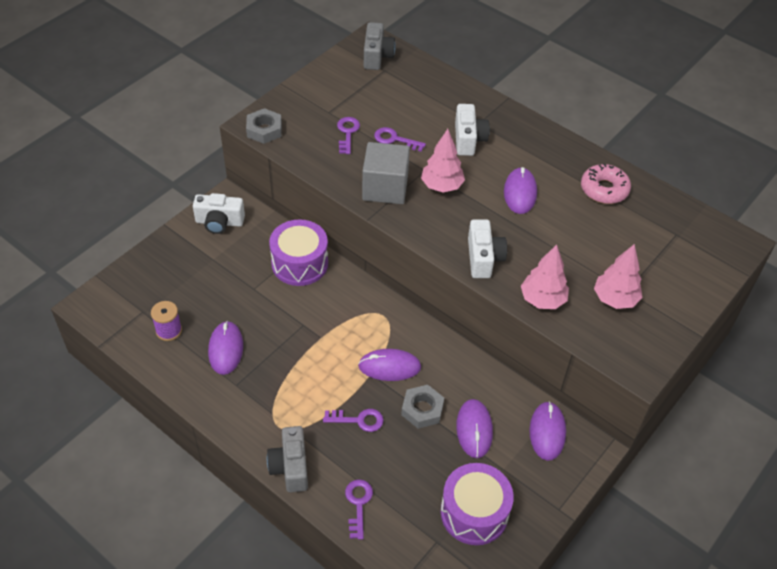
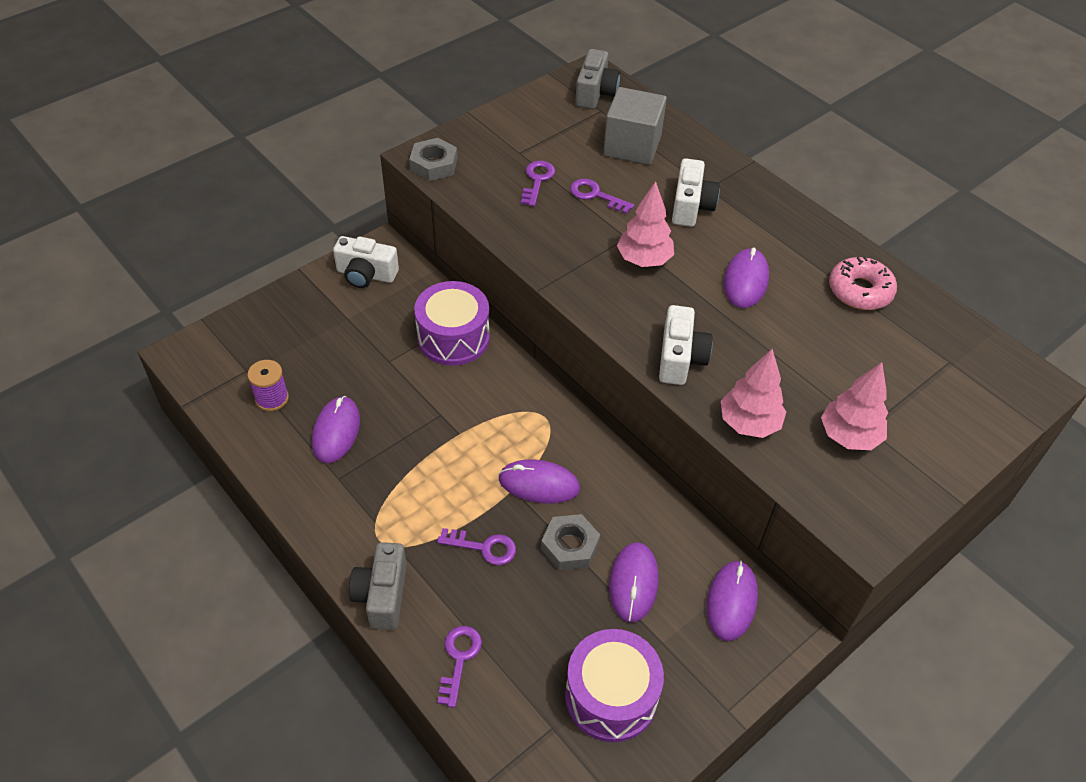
camera: 10 degrees right, 0 degrees up
(385, 188) = (570, 253): grey cube -> grey cube (632, 146)

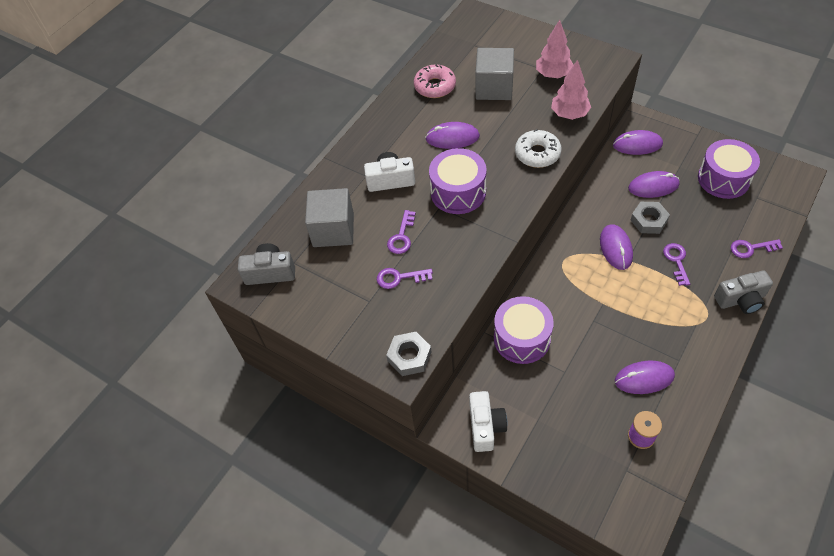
camera: 100 degrees left, 5 degrees up
(644, 260) = (458, 192): pink tree -> purple drum
(680, 358) = (537, 154): white camera -> white donut
(838, 354) = (494, 88): none -> grey cube

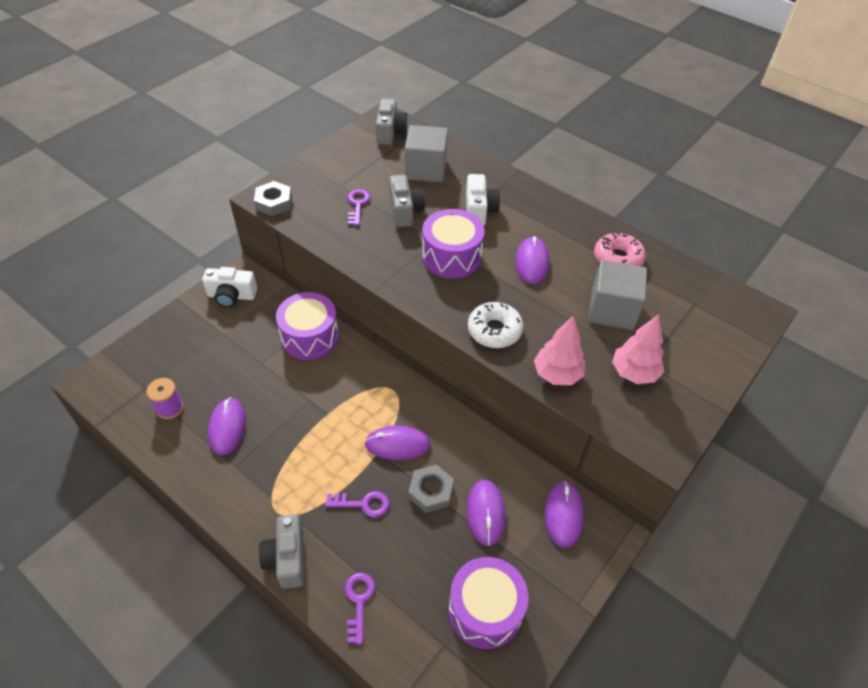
camera: 90 degrees right, 5 degrees down
(401, 236) = (405, 211): purple key -> grey camera

